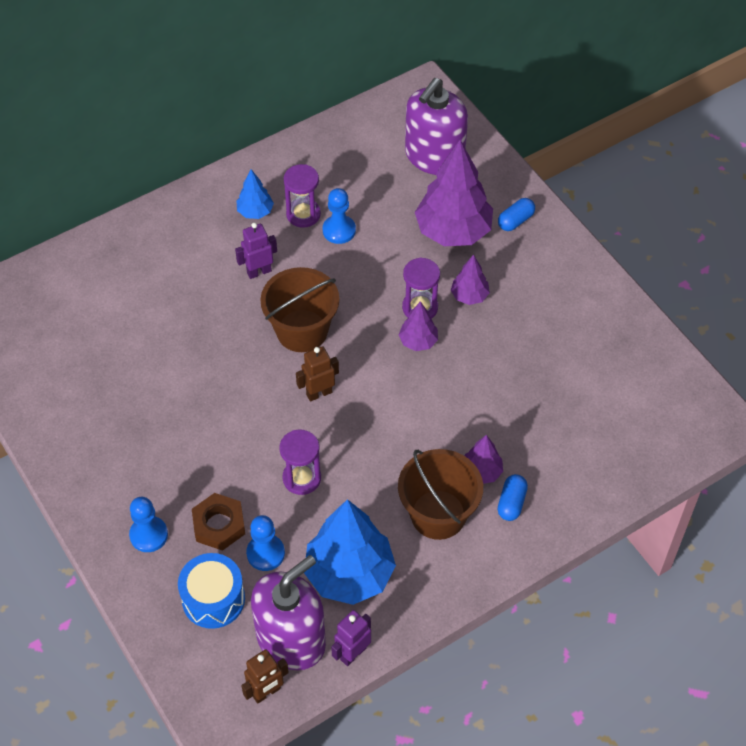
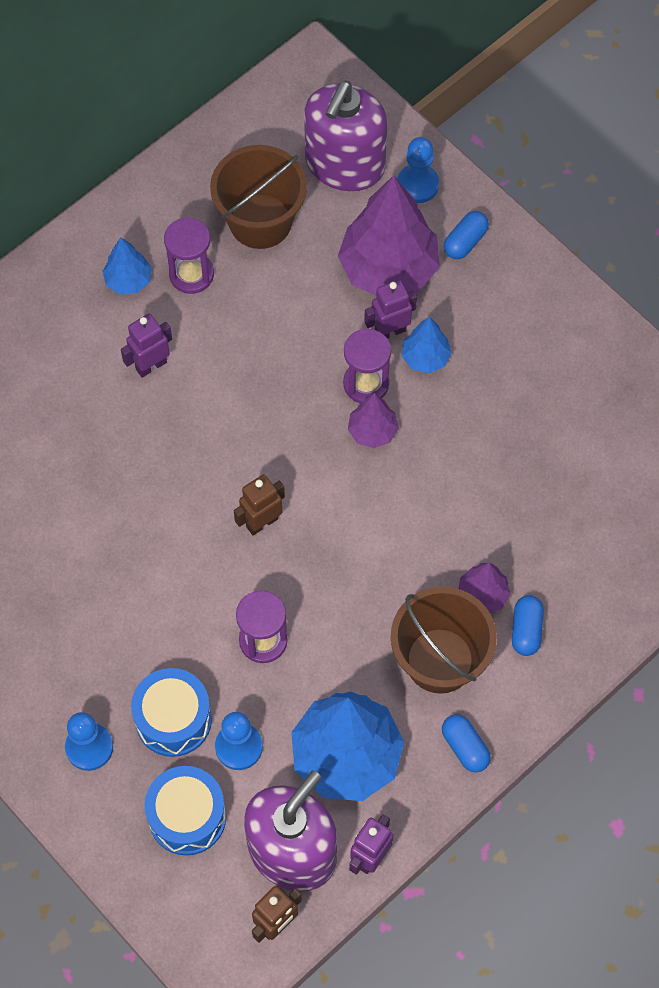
camera: 10 degrees left, 10 degrees up
(219, 525) = (173, 719): brown nut -> blue drum
(302, 331) = (223, 440): brown bucket -> brown bucket (260, 221)
(339, 230) = (242, 290): blue pawn -> blue pawn (417, 185)
(445, 274) = (390, 331): none -> purple robot
(446, 582) = (465, 747): none -> blue capsule
(469, 296) = (425, 357): purple tree -> blue tree

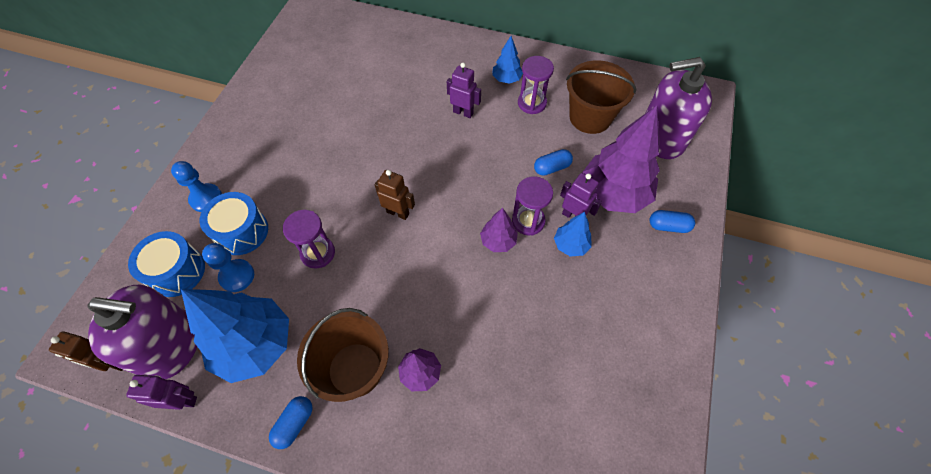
camera: 60 degrees right, 5 degrees down
(417, 185) = (682, 181): blue pawn -> none
(526, 630) = (409, 419): blue capsule -> blue capsule (552, 168)

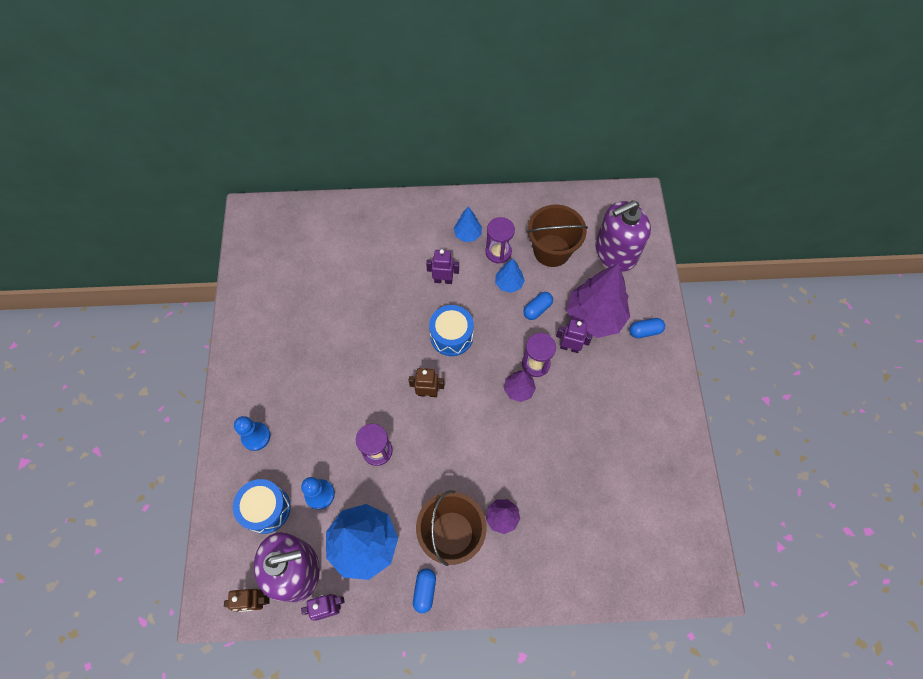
camera: 20 degrees left, 5 degrees up
(241, 231) = (303, 455): blue drum -> blue drum (451, 336)
(570, 245) = (576, 373): blue tree -> blue tree (509, 283)

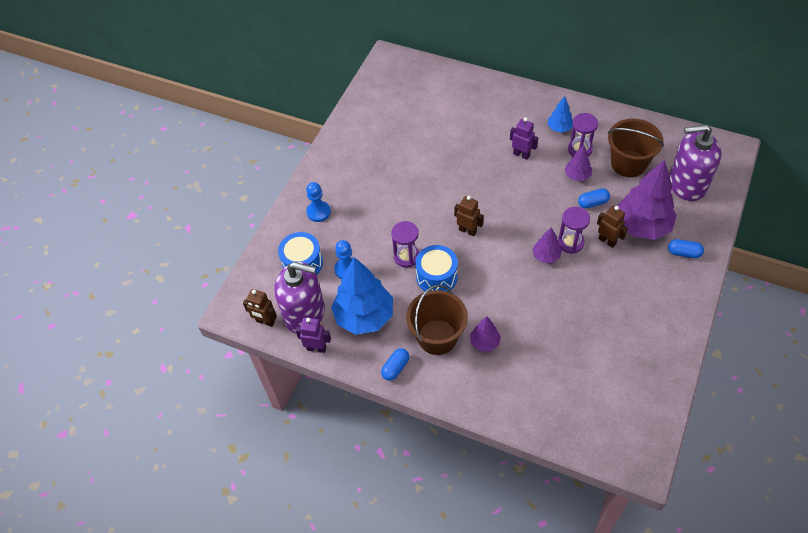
camera: 30 degrees right, 10 degrees down
(451, 336) = (508, 197): blue drum -> blue drum (436, 276)
(509, 283) = (577, 176): blue tree -> purple tree
(569, 347) = (607, 241): purple robot -> brown robot

